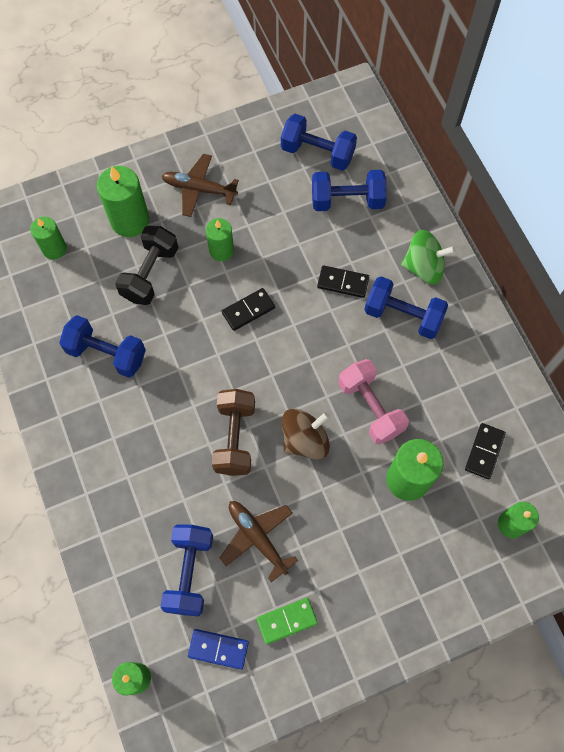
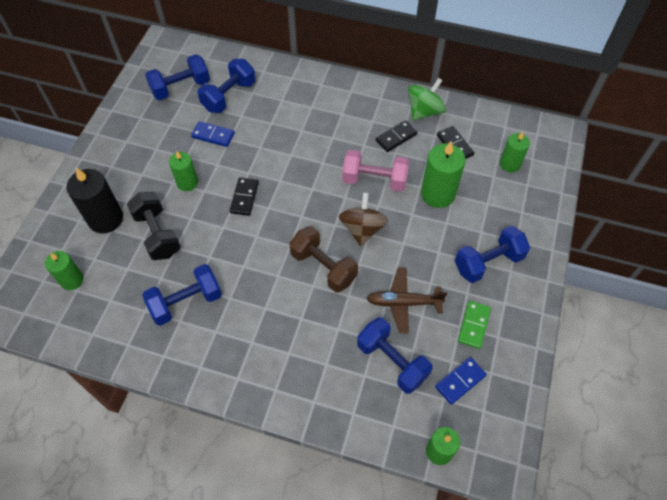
camera: 50 degrees left, 10 degrees down
(130, 220) = (105, 219): green candle -> black candle
(199, 189) = (130, 164): brown plane -> none
(290, 226) = (213, 135): none -> blue domino
(343, 282) = (280, 136): black domino -> black domino (396, 137)
(403, 315) = (332, 123): blue dumbbell -> blue dumbbell (488, 262)
(424, 267) = (312, 91): green spinning top -> green spinning top (424, 111)

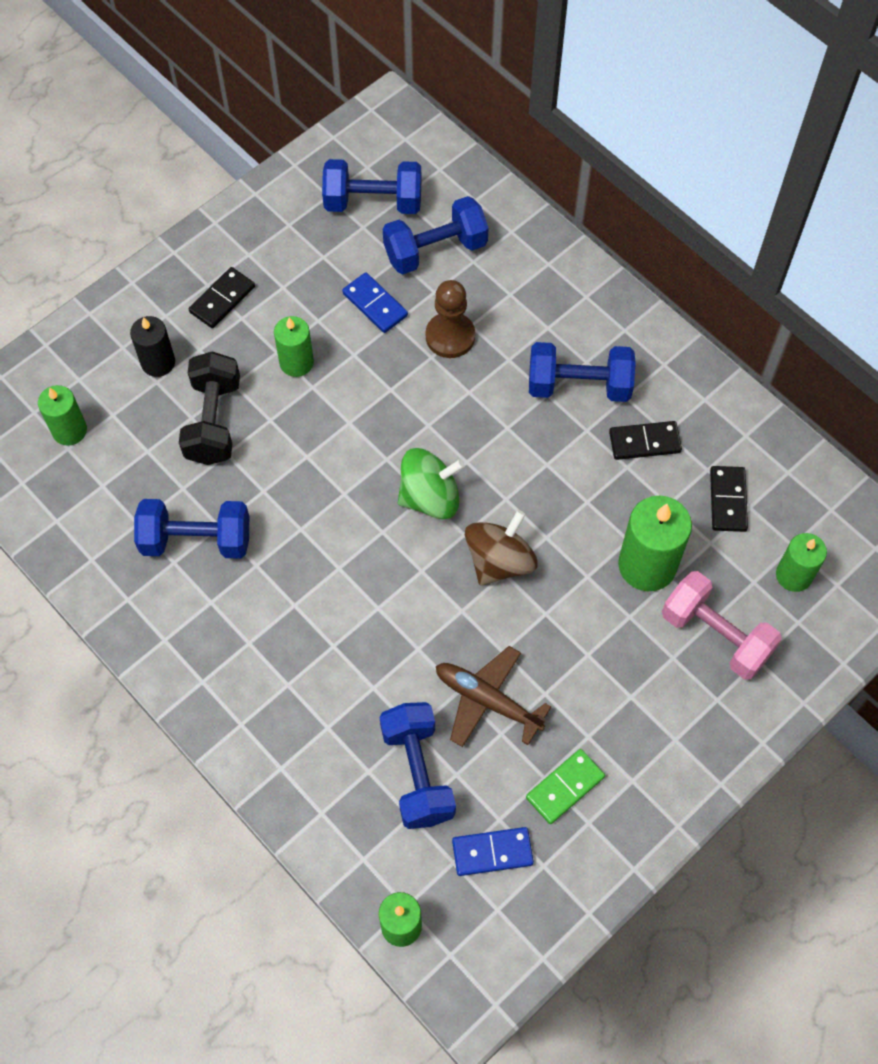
camera: 30 degrees right, 5 degrees up
(105, 219) = (158, 362): black candle -> black candle, size x0.62
(244, 197) = (362, 426): black domino -> black domino (222, 299)
(263, 133) = (450, 336): none -> brown pawn
(323, 267) = (408, 589): brown dumbbell -> none
(374, 180) = (566, 494): pink dumbbell -> pink dumbbell (715, 635)
(424, 111) = (718, 420): green spinning top -> green spinning top (430, 497)
(488, 262) = (650, 709): blue dumbbell -> blue dumbbell (579, 385)

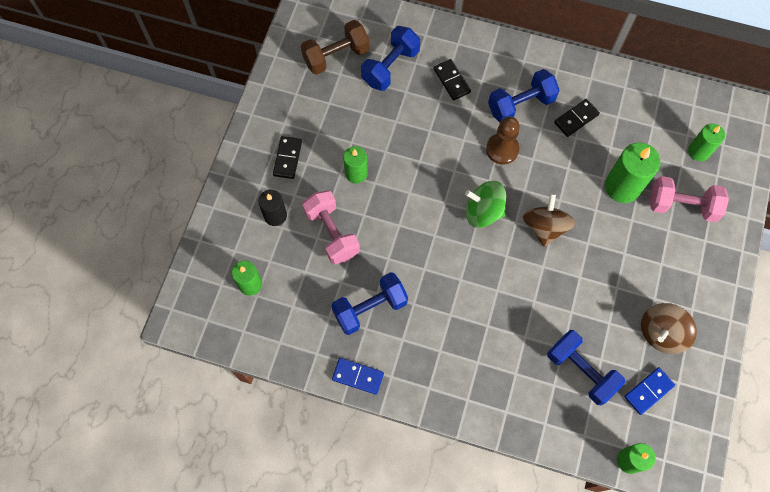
camera: 30 degrees left, 5 degrees up
(213, 421) = (332, 233): black dumbbell -> pink dumbbell
(373, 202) = (336, 56): blue dumbbell -> brown dumbbell
(375, 305) = (378, 116): blue domino -> blue domino (358, 376)
(430, 497) = (483, 211): green spinning top -> green spinning top turned 120 degrees counterclockwise
(450, 336) = (432, 113): brown pawn -> brown pawn (502, 149)
(487, 700) = (590, 309): brown plane -> none
(565, 787) = (661, 333): green domino -> brown spinning top
(727, 500) = (639, 128): black domino -> black domino (451, 81)

